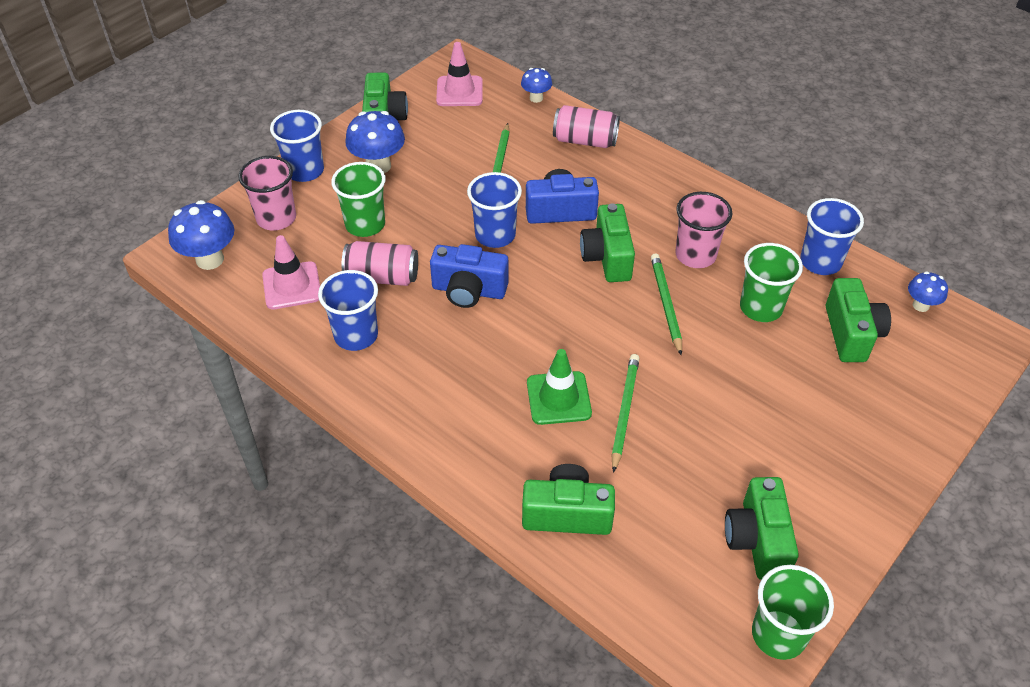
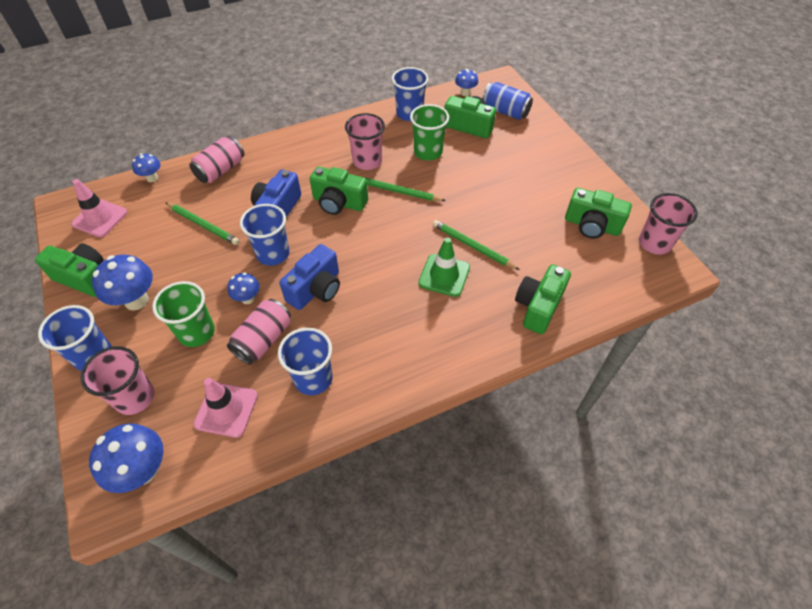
camera: 65 degrees left, 5 degrees up
(425, 242) = (247, 298): none -> blue mushroom
(778, 634) = (654, 243): green cup -> pink cup
(921, 365) = (505, 111): none -> blue can

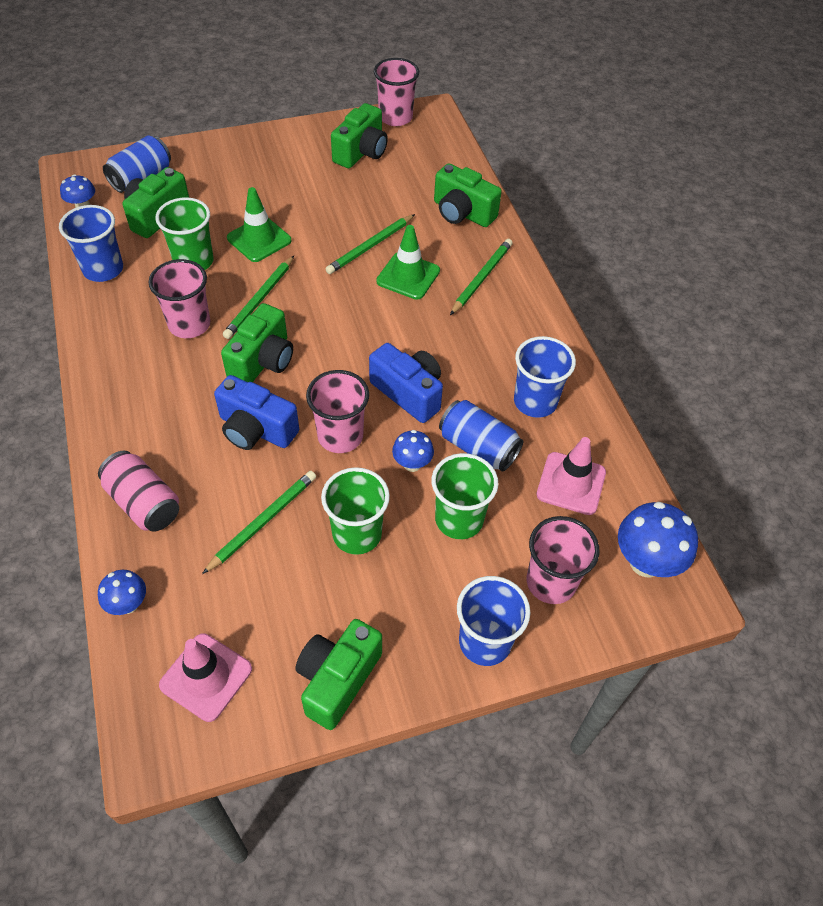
camera: 85 degrees left, 0 degrees up
(136, 300) = (394, 598): blue mushroom -> none
(189, 274) = (357, 534): none -> green cup
(263, 339) = (478, 447): pink can -> blue can
(273, 254) = (340, 436): blue cup -> pink cup
(455, 328) = (481, 278): none -> green pencil
(461, 181) = (259, 239): none -> green traffic cone

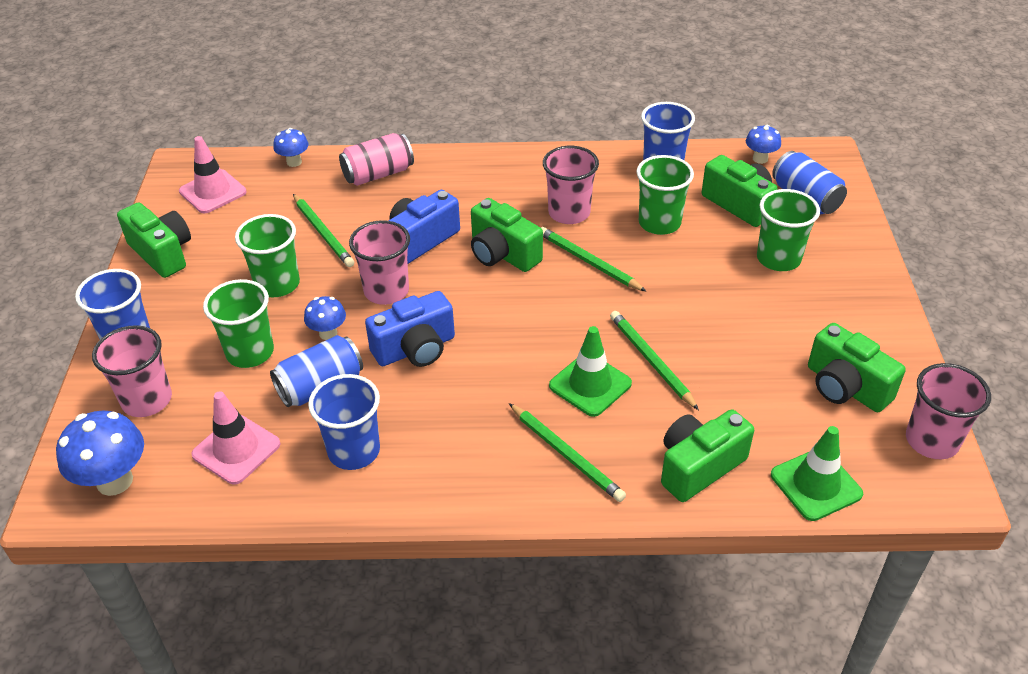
camera: 110 degrees right, 10 degrees down
(228, 189) = (778, 259): none -> green cup
(259, 239) = (684, 272): green traffic cone -> green traffic cone (816, 484)

